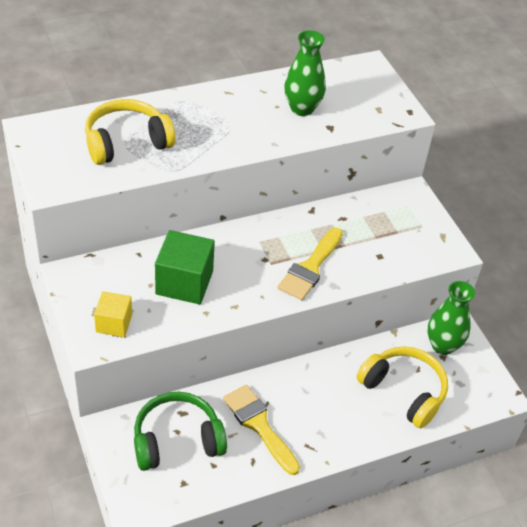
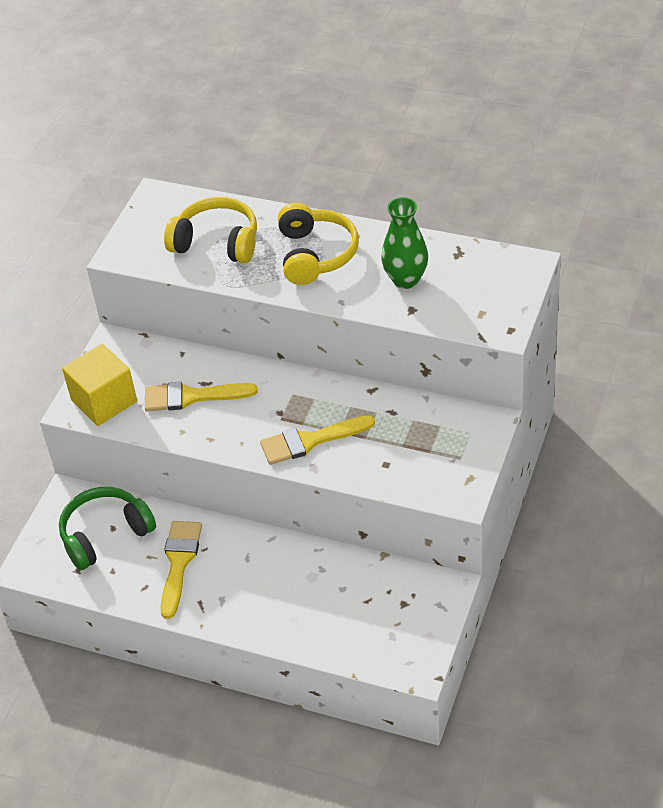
camera: 50 degrees right, 0 degrees up
(114, 323) = (104, 401): yellow cube -> yellow cube, size x1.64
(177, 440) = (105, 534): green headphones -> green headphones turned 60 degrees counterclockwise
(184, 282) = (191, 397): green cube -> yellow brush
(403, 391) = (331, 610): yellow headphones -> yellow headphones (315, 254)
(442, 345) = (415, 594): green vase -> none

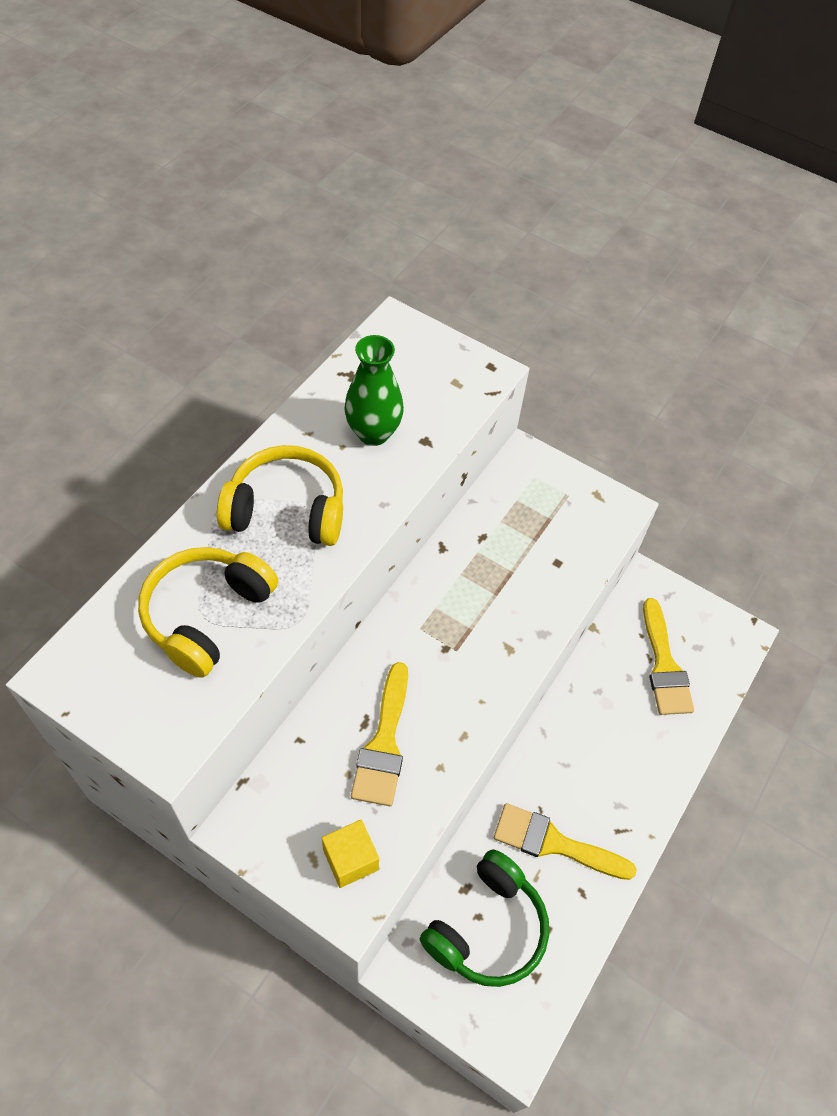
camera: 85 degrees left, 10 degrees up
(104, 401) = (350, 859): yellow cube -> yellow cube, size x0.61
(105, 534) = (487, 928): green headphones -> green headphones turned 120 degrees counterclockwise
(310, 441) = (501, 627): yellow brush -> yellow brush (664, 665)

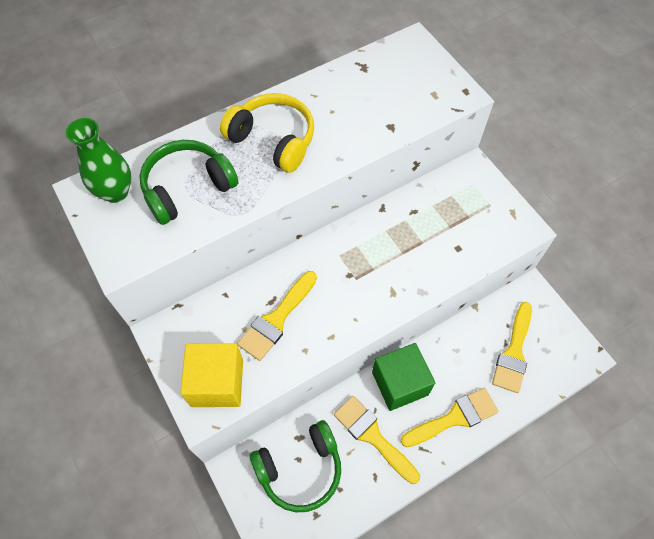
camera: 30 degrees right, 5 degrees up
(207, 615) = (187, 188): yellow headphones -> green headphones
(350, 859) = (217, 383): yellow cube -> yellow cube, size x1.64
(373, 433) = (358, 109): green vase -> green vase (115, 192)
(553, 762) = (400, 383): none -> green cube
(637, 775) = (454, 418): none -> yellow brush

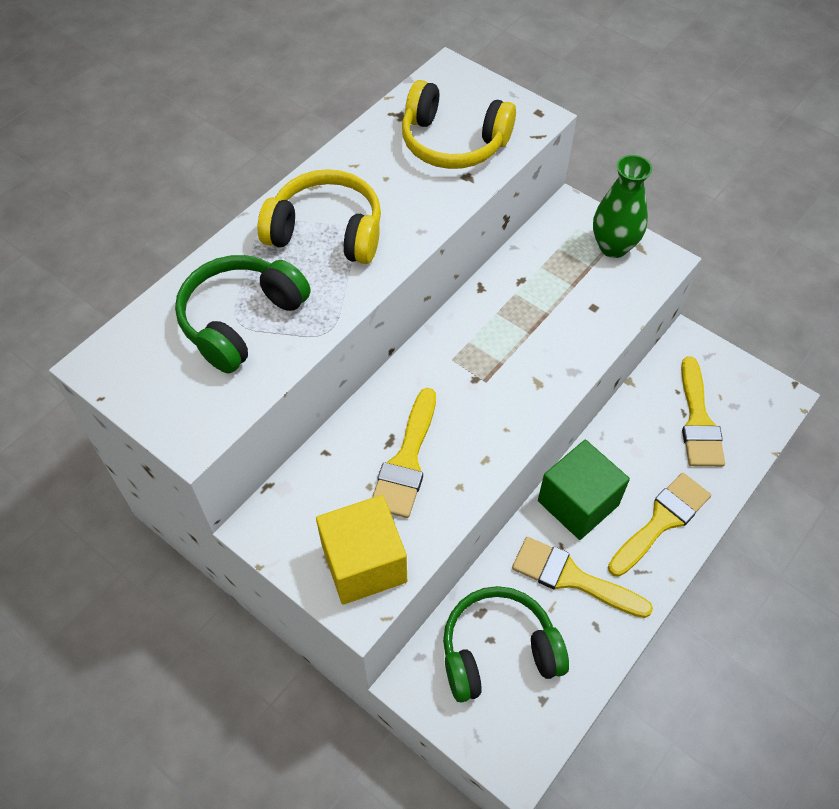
camera: 20 degrees left, 5 degrees down
(115, 192) = (145, 353): green vase -> green vase (613, 247)
(300, 469) = (498, 651): green headphones -> green headphones turned 150 degrees counterclockwise
(392, 97) = (453, 142): none -> yellow headphones

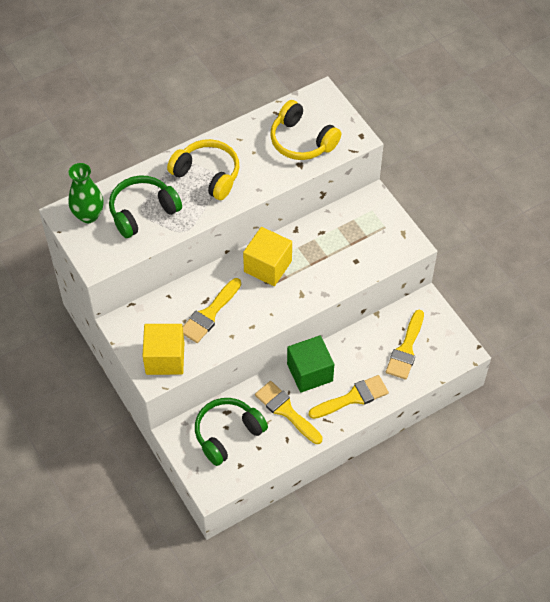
camera: 20 degrees right, 0 degrees up
(464, 355) = (267, 266): none -> yellow cube
(498, 651) = (227, 434): green headphones -> green headphones turned 45 degrees counterclockwise
(613, 247) = (387, 228): green vase -> green vase (88, 215)

